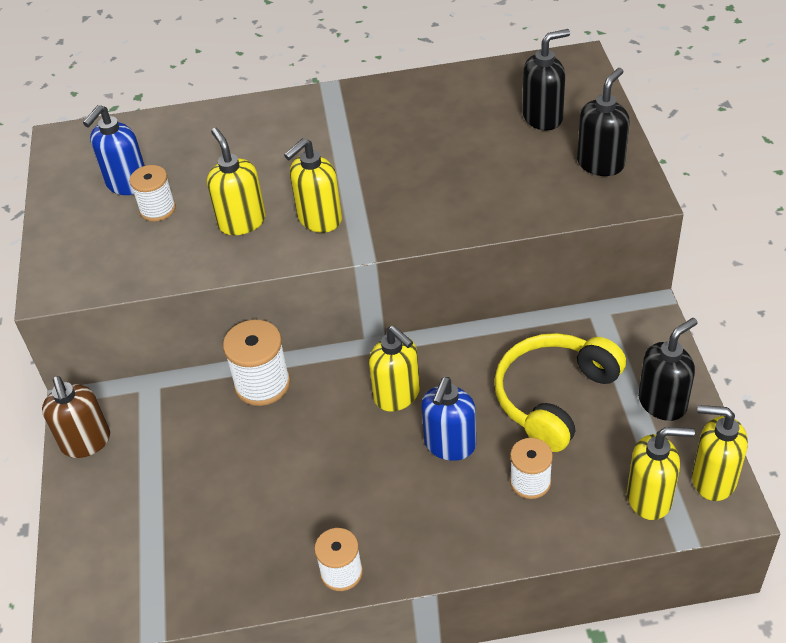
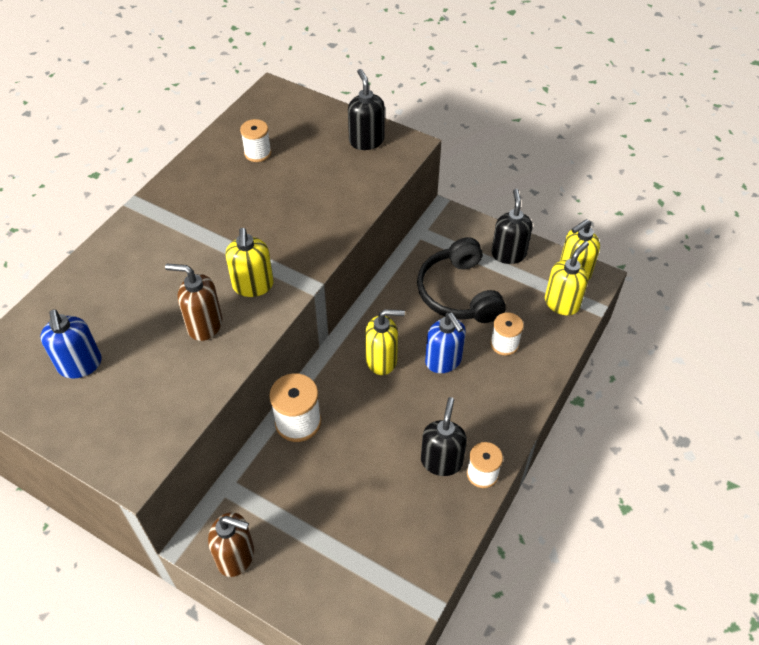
camera: 55 degrees left, 5 degrees up
(157, 209) = (131, 362): white spool -> white spool (257, 153)
(242, 222) = (204, 325): yellow soap dispenser -> brown soap dispenser
(543, 118) = (299, 136): black soap dispenser -> black soap dispenser (441, 461)
(554, 397) = (458, 293): yellow headphones -> black headphones

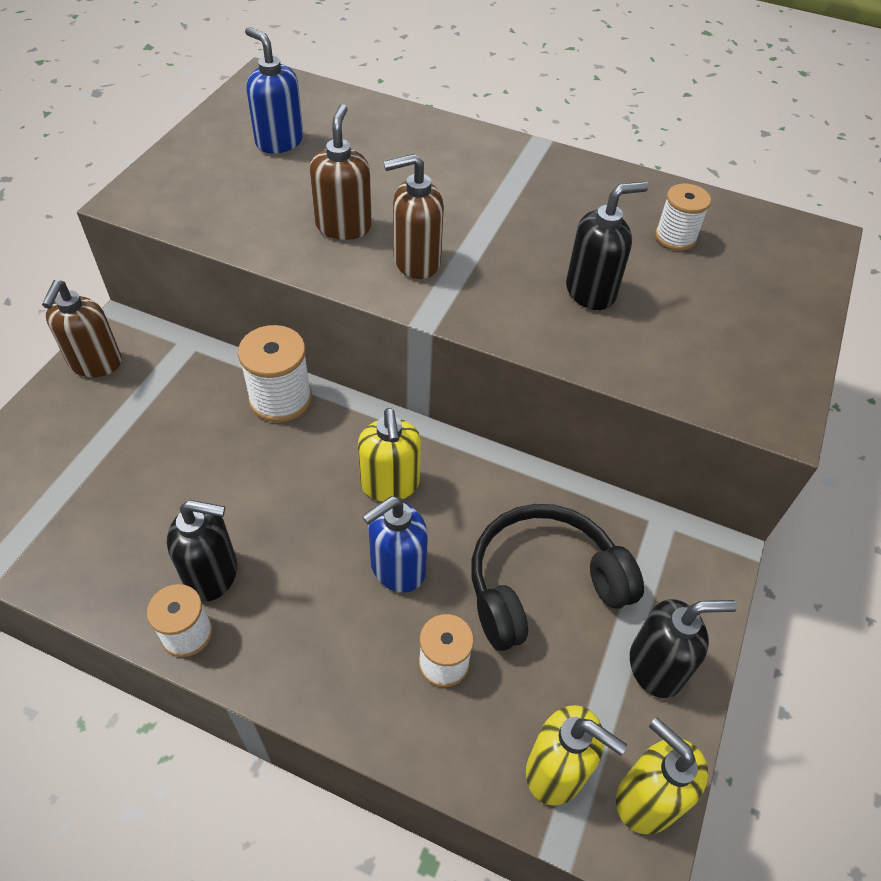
camera: 80 degrees right, 0 degrees up
(80, 365) = (279, 141): blue soap dispenser -> blue soap dispenser turned 75 degrees clockwise
(253, 286) = (416, 261): yellow soap dispenser -> brown soap dispenser
(366, 141) = (760, 358): black soap dispenser -> black soap dispenser (591, 292)

